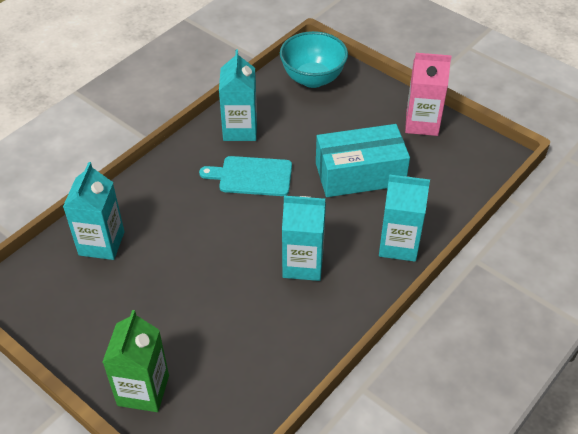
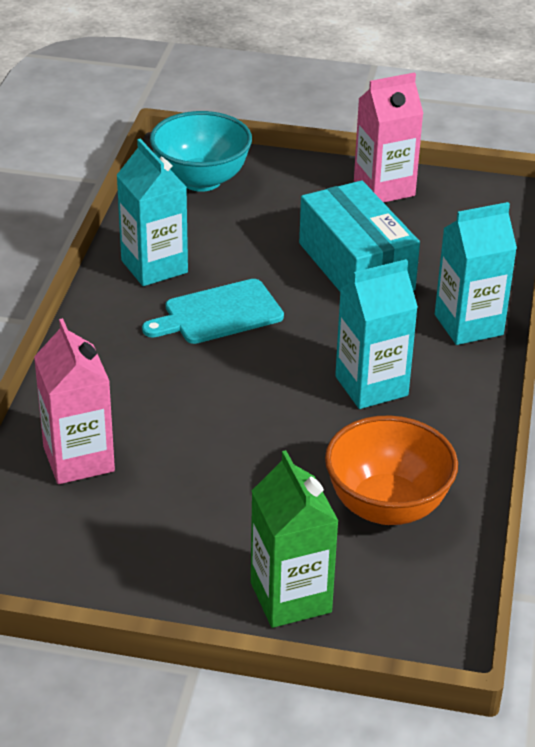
camera: 30 degrees left, 10 degrees down
(101, 243) = (78, 459): turquoise carton -> pink carton
(246, 354) = (387, 506): none -> orange bowl
(360, 174) = (356, 266): turquoise box -> turquoise box turned 75 degrees counterclockwise

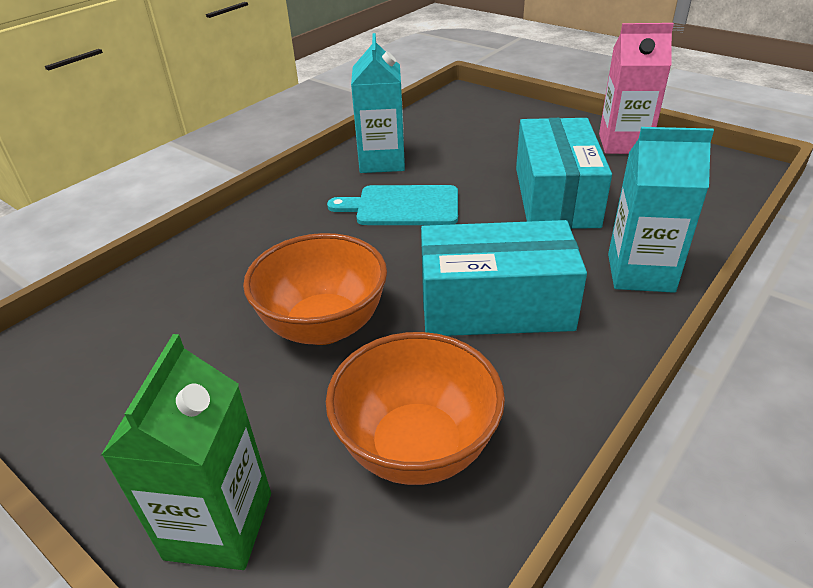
camera: 30 degrees right, 0 degrees up
(78, 459) = (175, 294): pink carton -> none
(201, 180) = (470, 113): turquoise bowl -> none
(243, 445) = (324, 326): none -> orange bowl
(371, 386) = (495, 305): turquoise carton -> turquoise box

